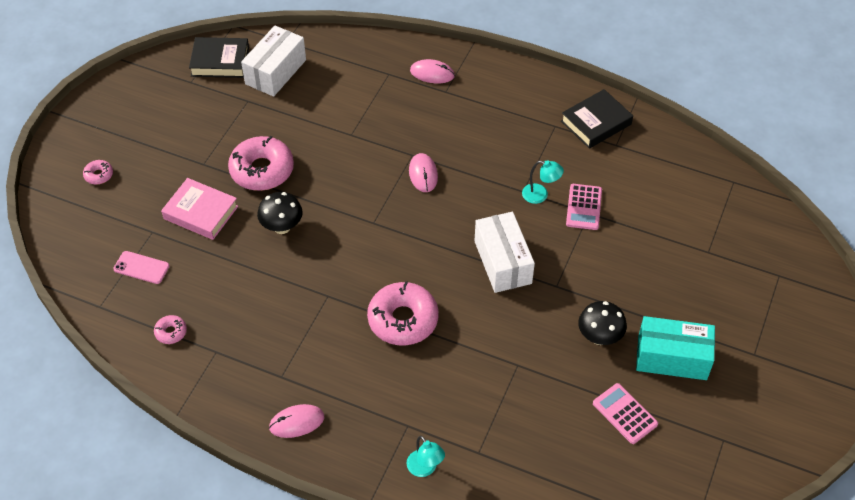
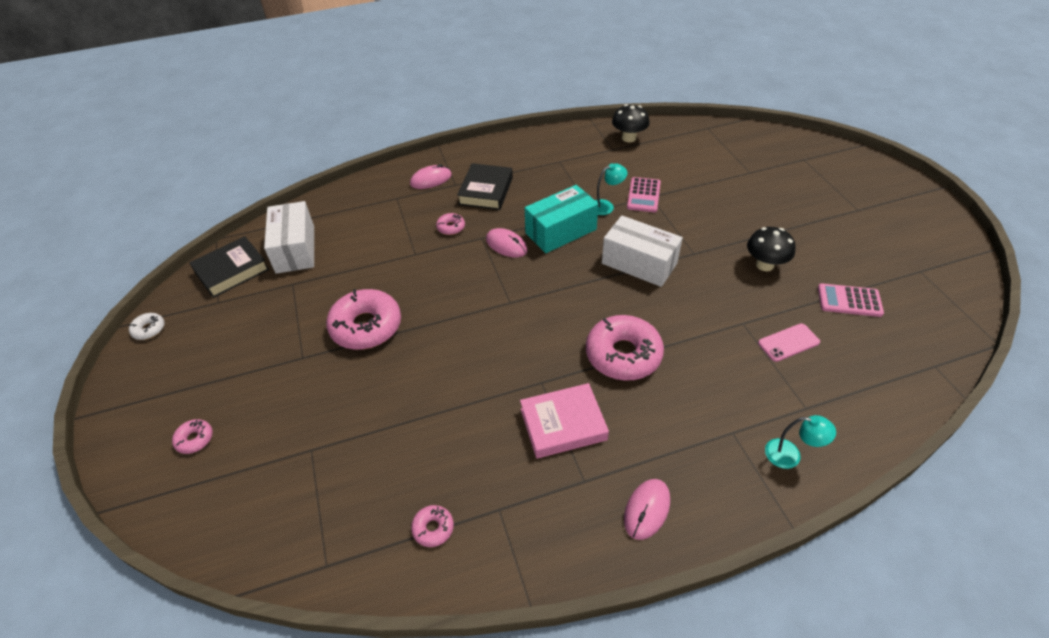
camera: 40 degrees left, 5 degrees down
(135, 74) = (149, 329): none -> white donut
(141, 267) = (334, 491): pink phone -> pink phone (788, 342)
(201, 212) = (344, 398): pink book -> pink book (563, 424)
(282, 227) = (436, 357): black mushroom -> black mushroom (628, 138)
(400, 129) = (451, 227): none -> pink donut
(583, 207) = (643, 195): pink calculator -> pink calculator turned 45 degrees clockwise
(596, 123) = (583, 144): black book -> black book (486, 191)
(672, 358) = (822, 245): turquoise box -> turquoise box (561, 231)

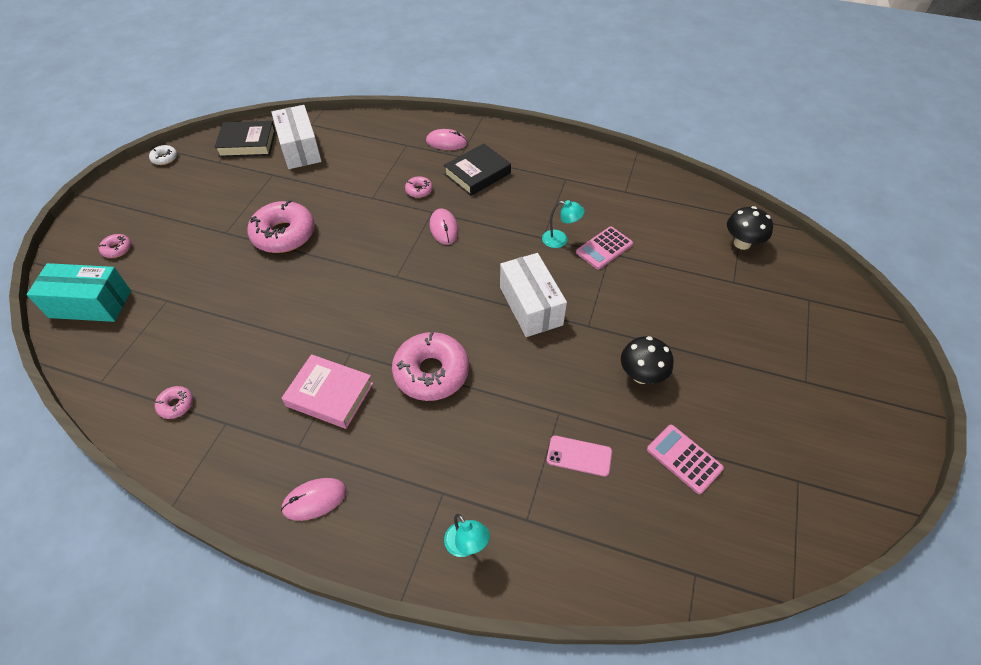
camera: 35 degrees right, 5 degrees up
(295, 249) = (300, 149): white box -> white box turned 45 degrees counterclockwise
(561, 231) = (498, 241): turquoise box -> turquoise box (90, 304)
(628, 138) = (652, 188): black mushroom -> black mushroom (742, 243)

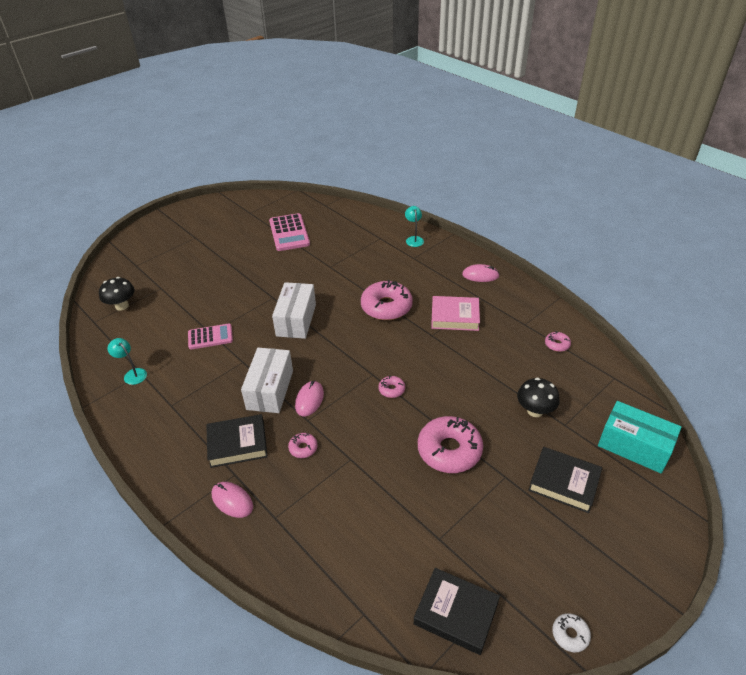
camera: 150 degrees left, 10 degrees down
(117, 249) = (617, 500): pink donut -> pink donut (391, 389)
(168, 246) = (564, 482): none -> black book
(300, 149) = (394, 569): white box -> white box (270, 390)
(329, 395) = (455, 317): pink book -> pink book turned 45 degrees counterclockwise
(560, 240) = (232, 354): turquoise lamp -> turquoise lamp (132, 374)
(579, 456) = (336, 249): pink phone -> none
(641, 375) = (271, 266): black mushroom -> black mushroom (535, 411)
(684, 459) = (289, 233): pink calculator -> pink calculator, size x1.52

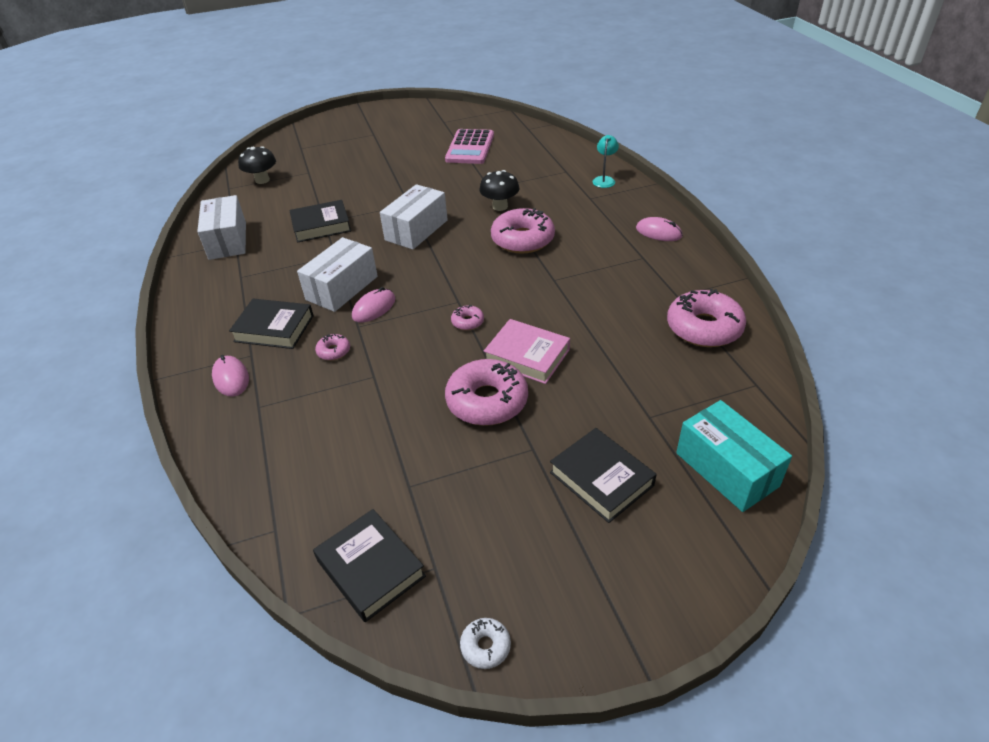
camera: 25 degrees right, 0 degrees up
(132, 374) = (227, 240): turquoise lamp -> white box
(210, 337) = (321, 226): pink calculator -> black book
(455, 317) = (595, 268): pink book -> pink book (527, 356)
(535, 411) = (621, 391): black mushroom -> black mushroom (500, 206)
(557, 344) = (704, 328): pink donut -> pink donut, size x2.21

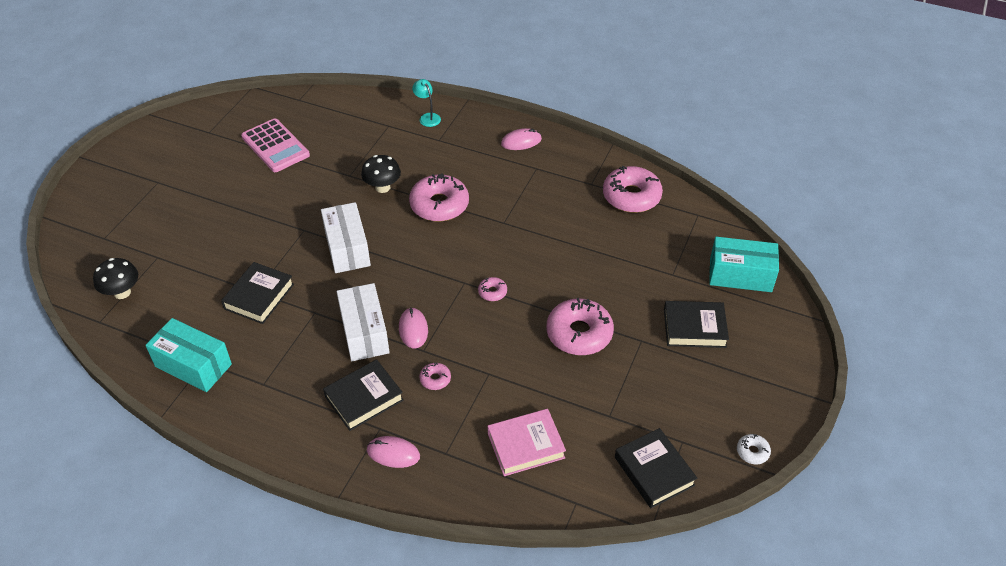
camera: 50 degrees left, 5 degrees up
(227, 240) = (193, 365): white box -> turquoise box
(370, 568) = (654, 471): black book -> black book turned 60 degrees clockwise
(527, 356) = (561, 287): pink book -> pink book (526, 445)

